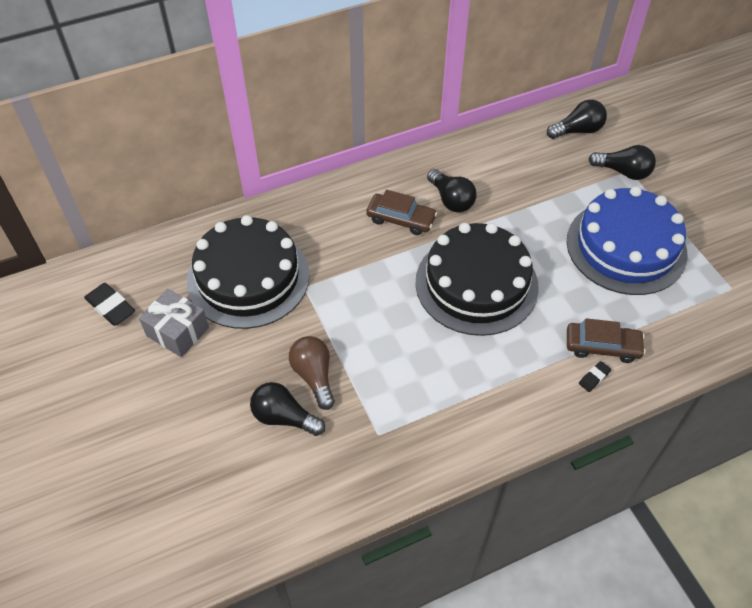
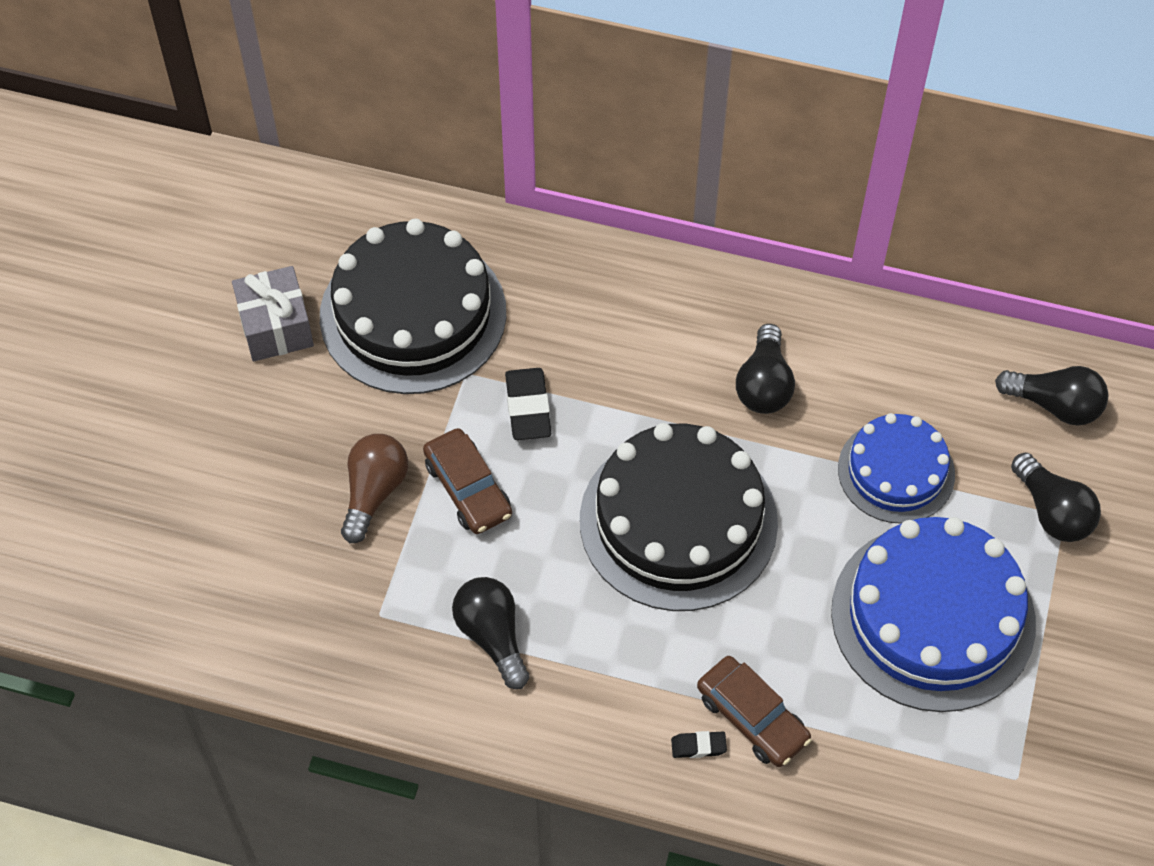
camera: 40 degrees right, 5 degrees up
(111, 307) = (231, 243): black eraser -> black eraser (528, 408)
(284, 417) = (297, 516): black light bulb -> black light bulb (492, 636)
(401, 219) = (671, 366): brown car -> brown car (468, 489)
(545, 198) = (896, 471): none -> blue cake

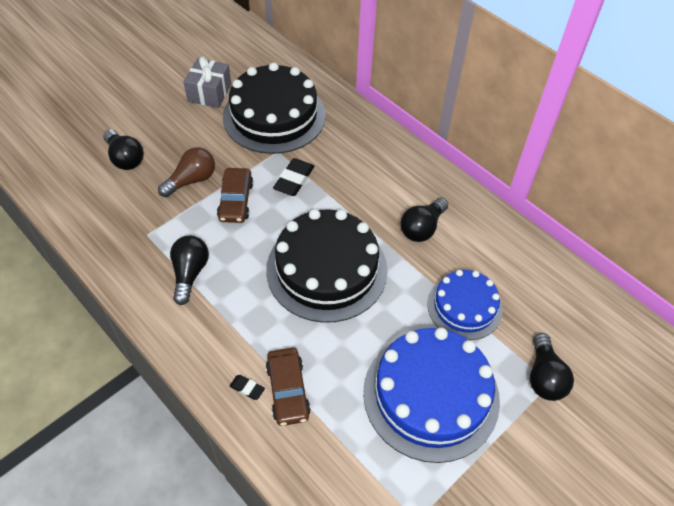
camera: 30 degrees right, 5 degrees down
(1055, 405) = (584, 320): black light bulb -> black light bulb (125, 158)

